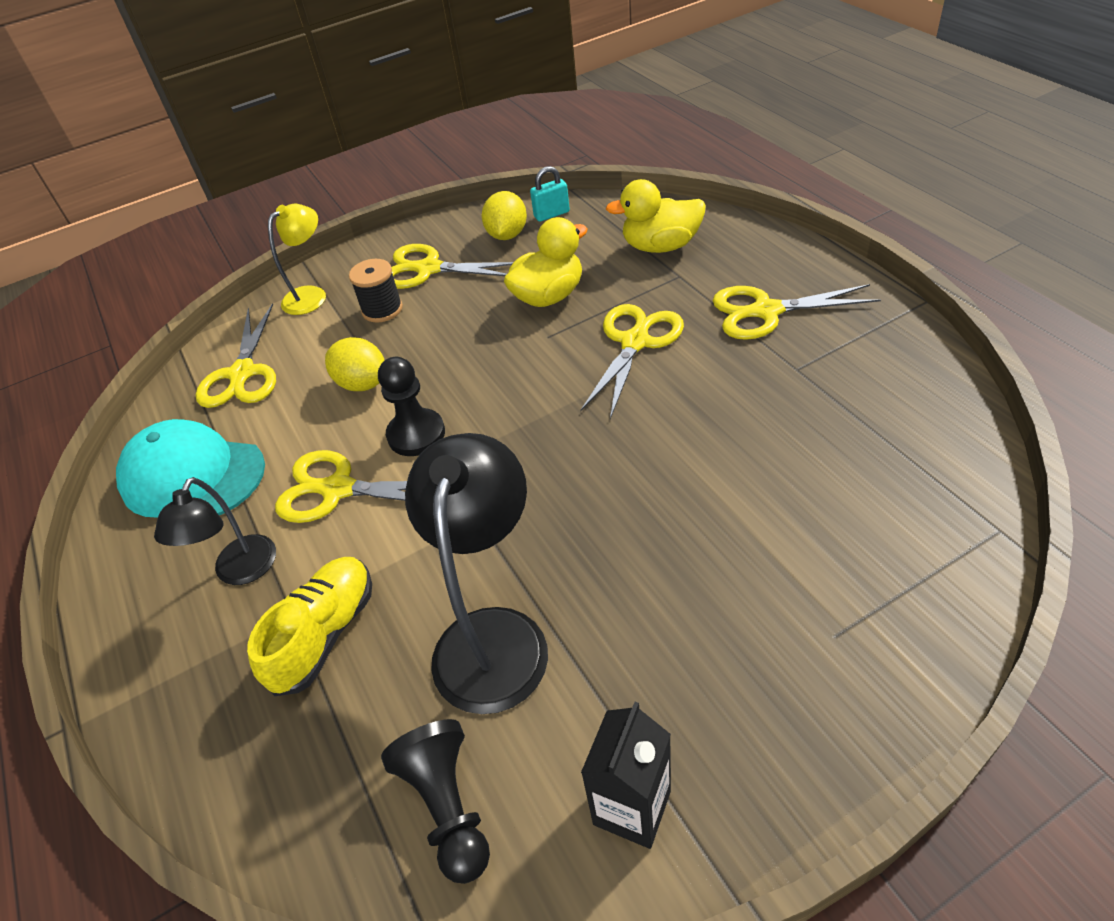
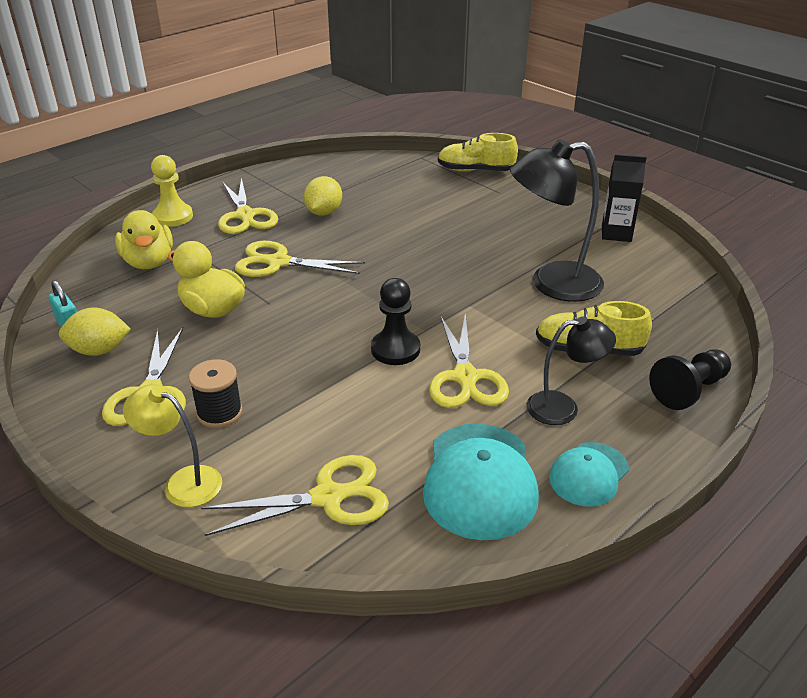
camera: 110 degrees left, 10 degrees down
(140, 566) = (589, 474): none -> turquoise cap
(362, 383) = (336, 397): yellow lemon -> yellow lemon (324, 212)
(448, 807) = (654, 281): black pawn -> black pawn (689, 390)
(769, 253) = (173, 217): none -> yellow pawn
(938, 613) = (475, 170): none -> yellow shoe

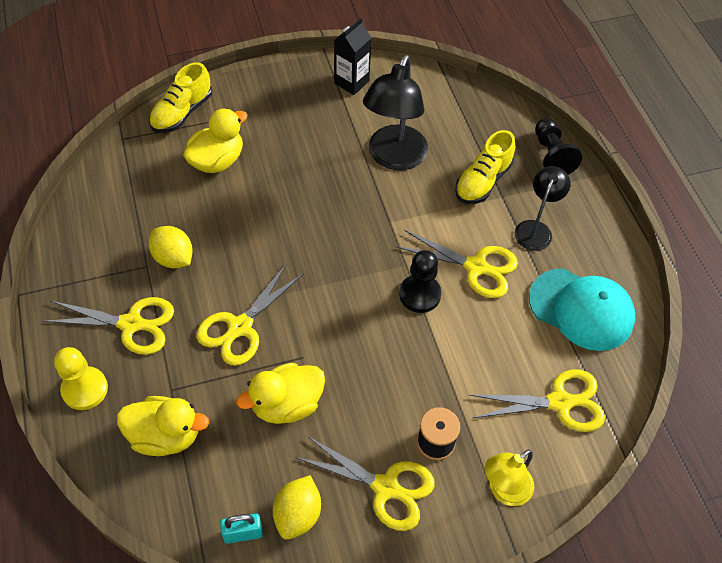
camera: 65 degrees left, 20 degrees up
(328, 497) = (559, 402): yellow scissors -> yellow scissors turned 75 degrees clockwise
(443, 200) = (217, 161): none -> yellow duck
(589, 474) = (601, 250): turquoise cap -> none

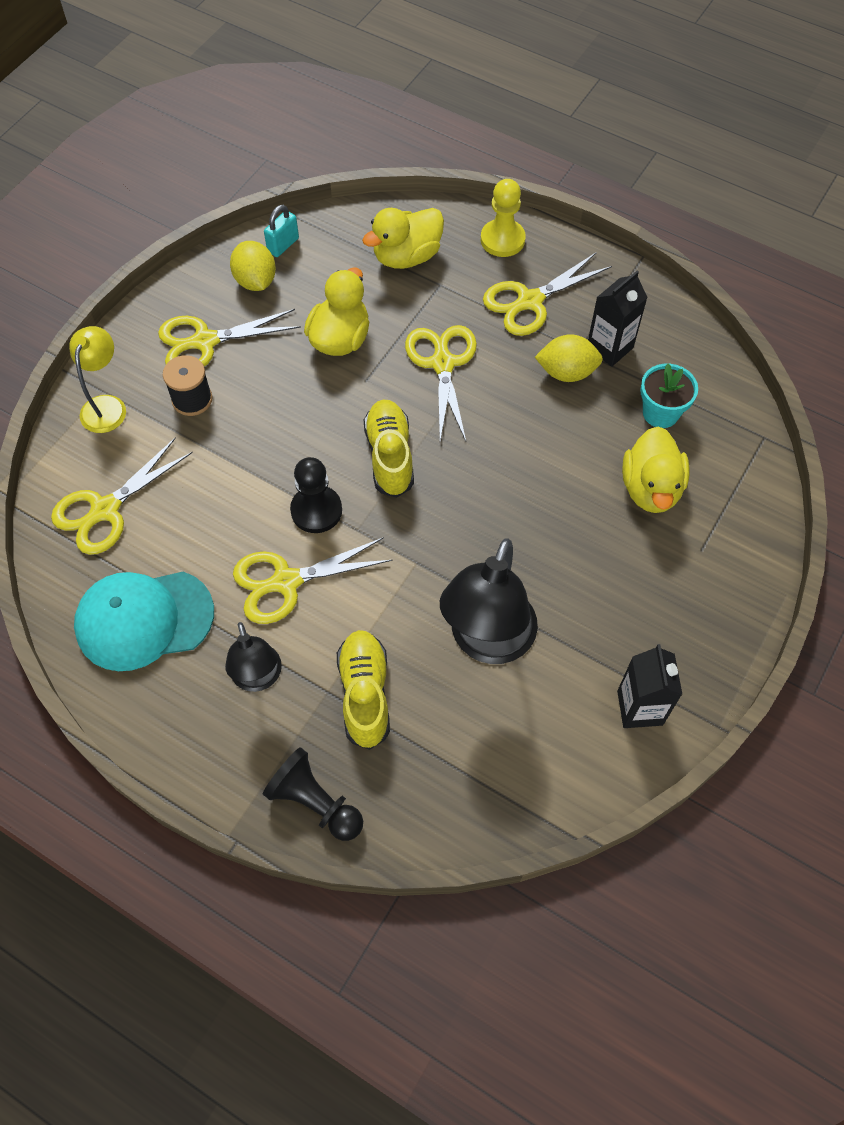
camera: 140 degrees right, 5 degrees up
(128, 252) = (609, 348): none -> black carton
(155, 192) = (660, 413): none -> turquoise flower pot
(182, 113) = (753, 510): yellow shoe -> yellow shoe (389, 456)
(393, 158) = (487, 642): black lamp -> black lamp turned 135 degrees counterclockwise

